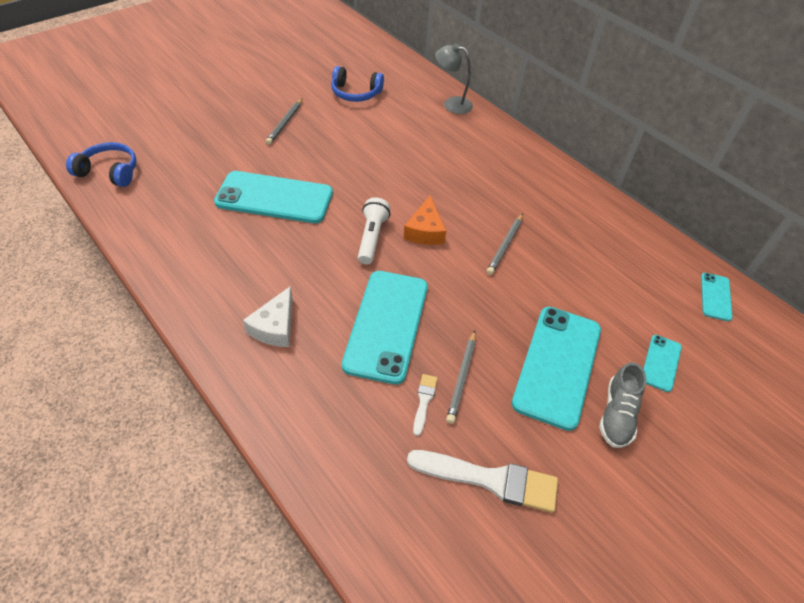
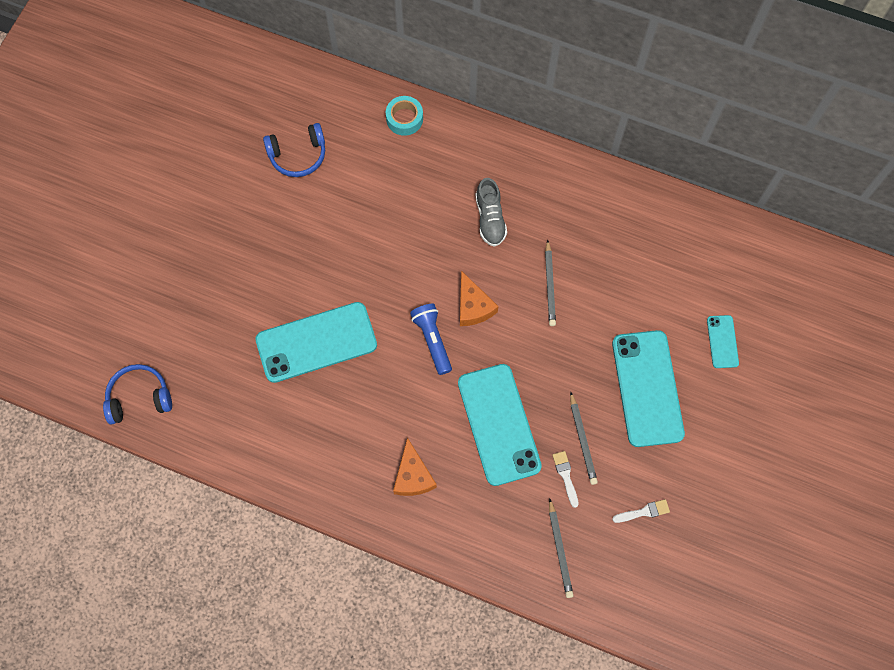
camera: 25 degrees left, 20 degrees up
(275, 327) = (413, 476): white cheese -> orange cheese
(285, 123) = (257, 240): grey pencil -> grey pencil (559, 550)
(372, 237) = (432, 340): white flashlight -> blue flashlight
(451, 104) = (404, 119): grey lamp -> turquoise tape
(490, 480) = (643, 512): white brush -> white brush, size x0.49
(617, 415) = (708, 408): grey shoe -> grey shoe (490, 219)
(715, 297) = (742, 247): turquoise phone -> none

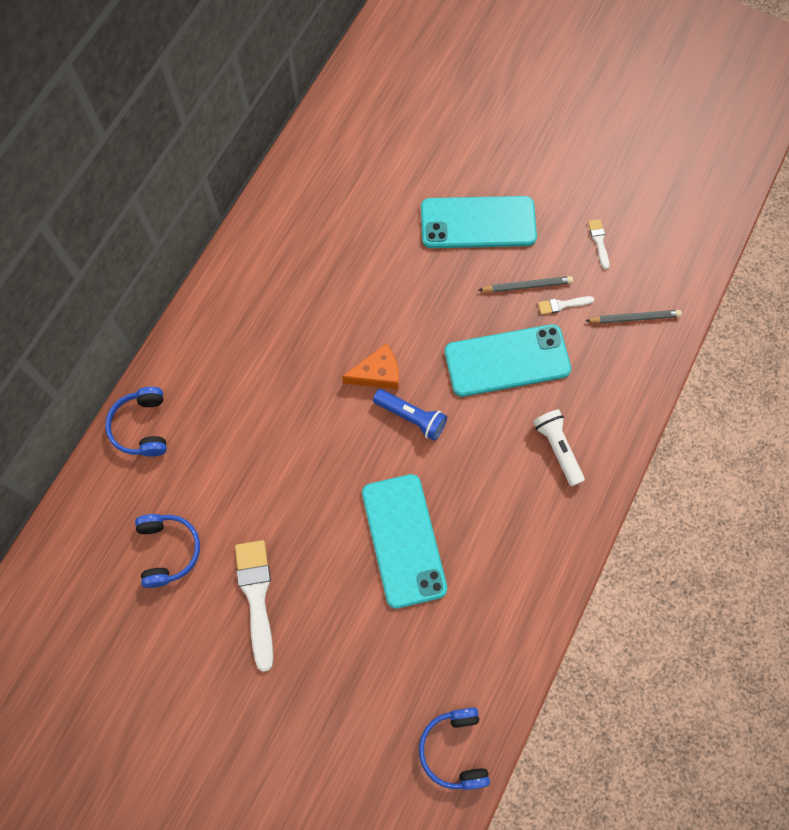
camera: 85 degrees left, 0 degrees up
(262, 228) = (256, 597): none -> white brush
(404, 119) = (142, 427): turquoise tape -> blue headphones
(413, 476) = (557, 448): orange cheese -> white flashlight
(432, 340) = (411, 417): blue flashlight -> blue flashlight turned 135 degrees counterclockwise
(490, 219) = (279, 348): grey shoe -> none
(549, 285) = (362, 298): grey pencil -> none
(722, 341) = (436, 153): turquoise phone -> none

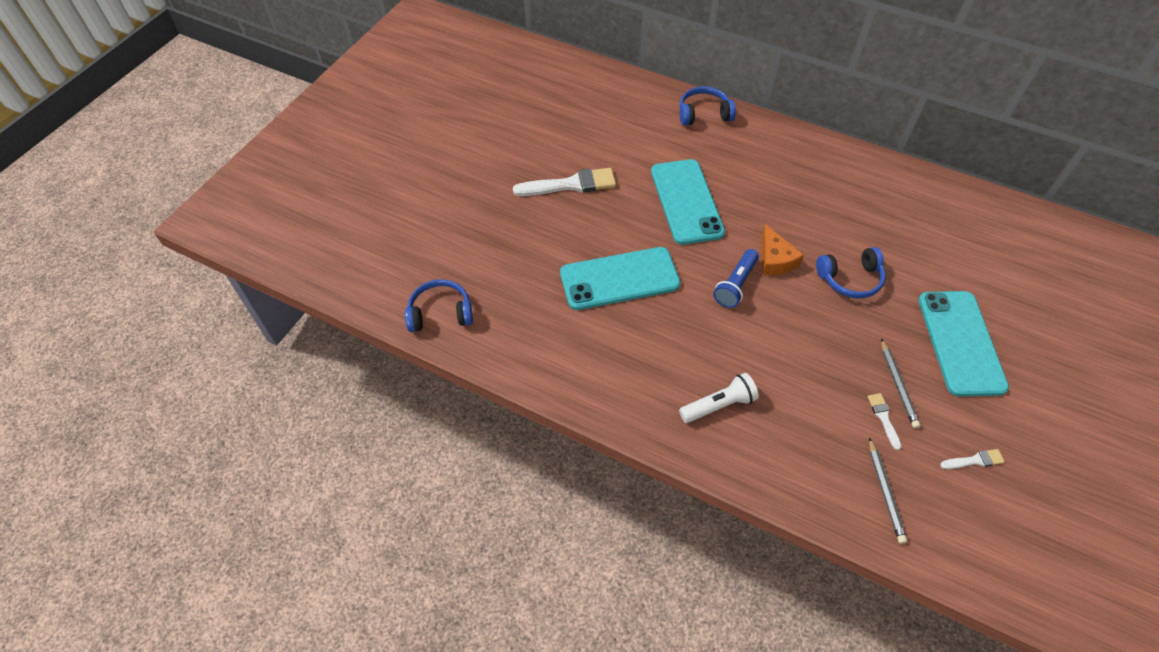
camera: 90 degrees right, 15 degrees down
(168, 550) = (606, 133): blue headphones -> blue headphones (850, 279)
(507, 360) = (808, 364): turquoise phone -> turquoise phone (686, 201)

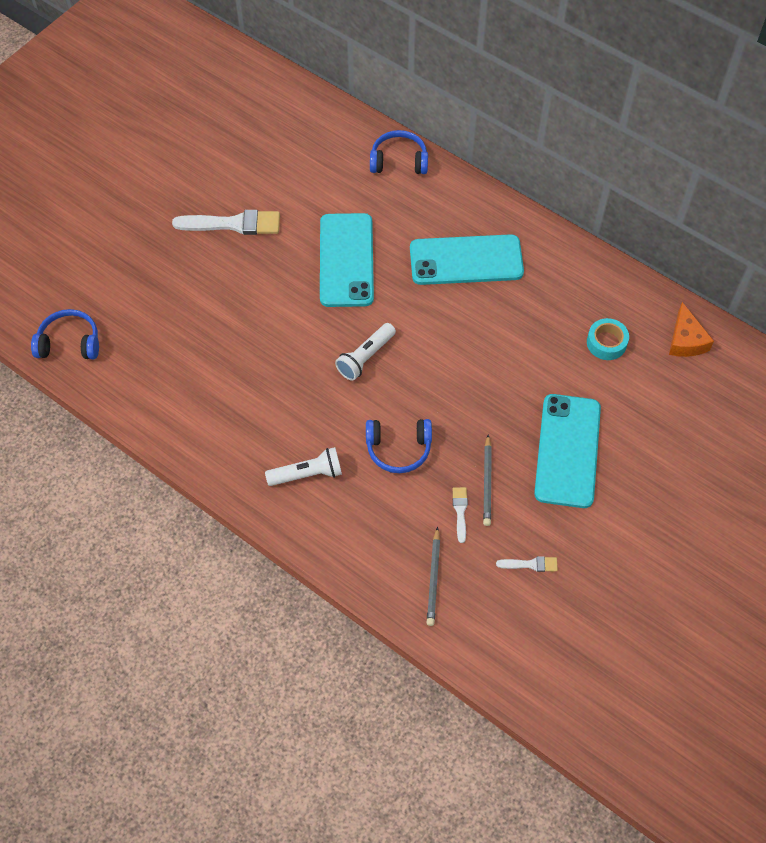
camera: 10 degrees right, 5 degrees up
(619, 279) = (252, 334): turquoise phone -> turquoise phone (466, 260)
(735, 285) = (365, 357): blue flashlight -> white flashlight
(775, 260) = (414, 337): orange cheese -> orange cheese (685, 340)
(850, 279) = (483, 369): blue headphones -> blue headphones (398, 449)
(952, 240) = (606, 343): none -> turquoise tape

